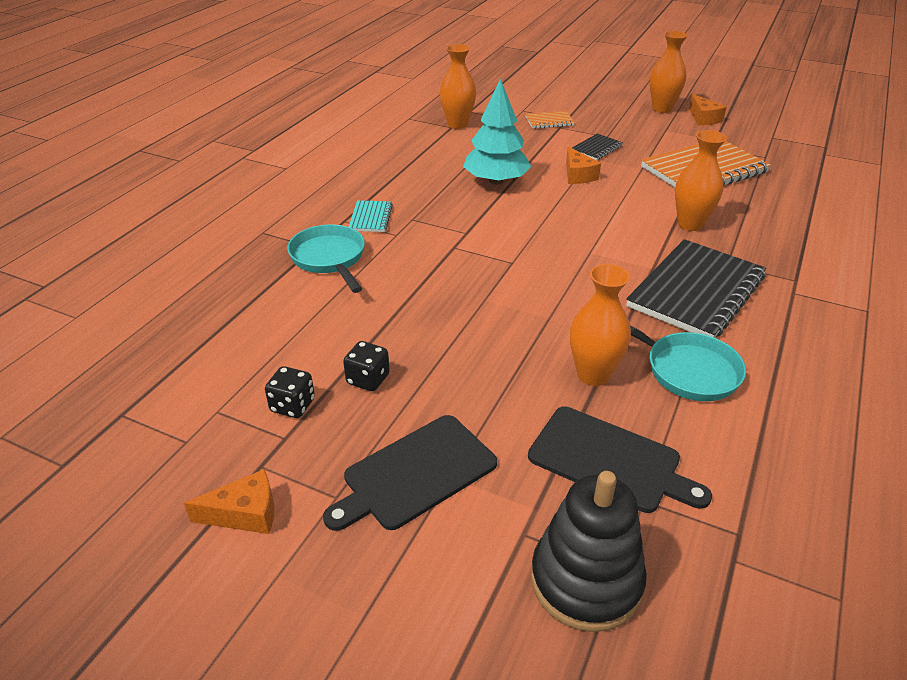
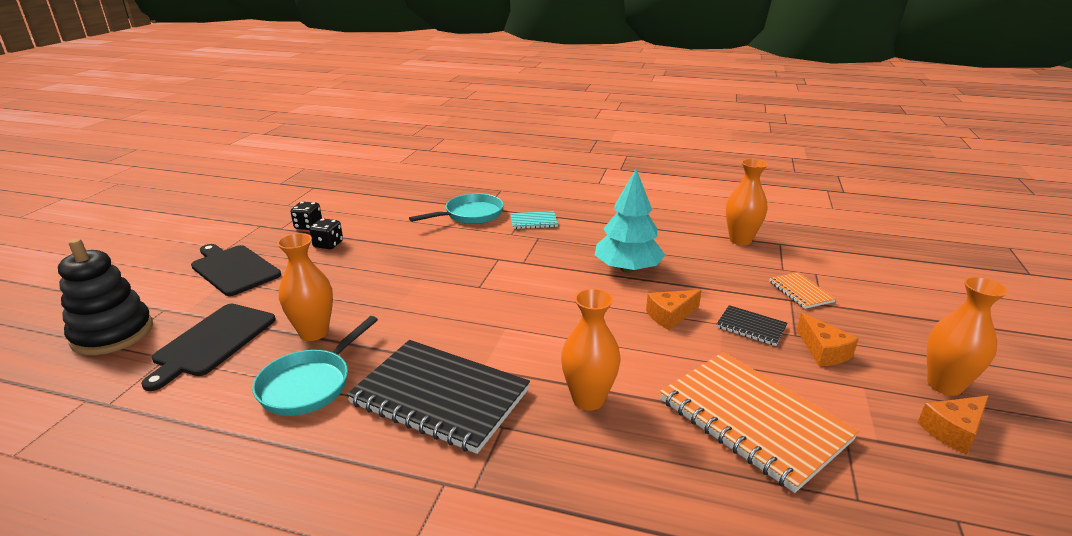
camera: 80 degrees right, 10 degrees down
(245, 514) = (226, 227): orange cheese -> orange cheese (823, 351)

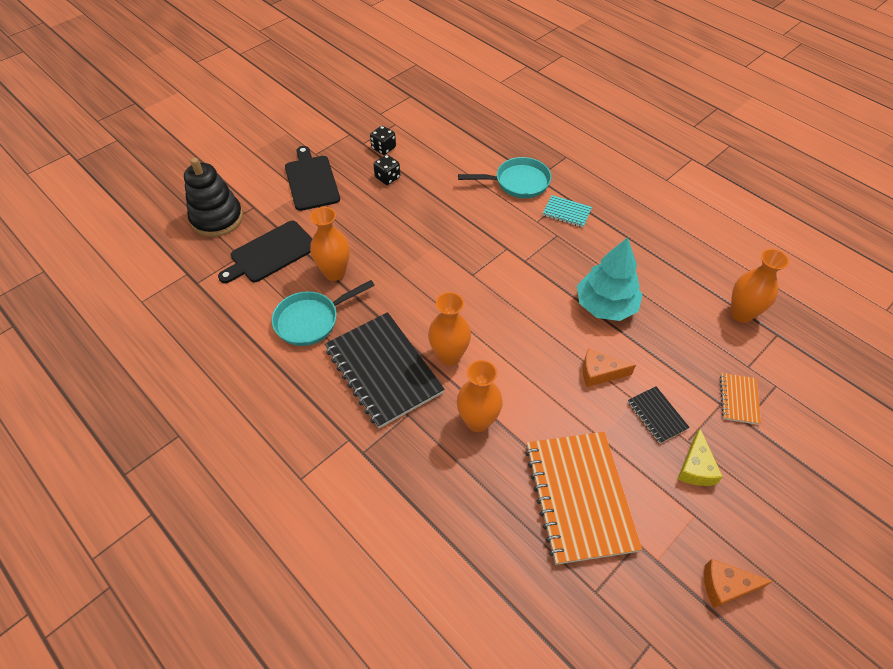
camera: 30 degrees right, 25 degrees up
(823, 351) = (695, 467): orange cheese -> yellow cheese
(944, 385) = (766, 548): orange vase -> orange vase (449, 356)

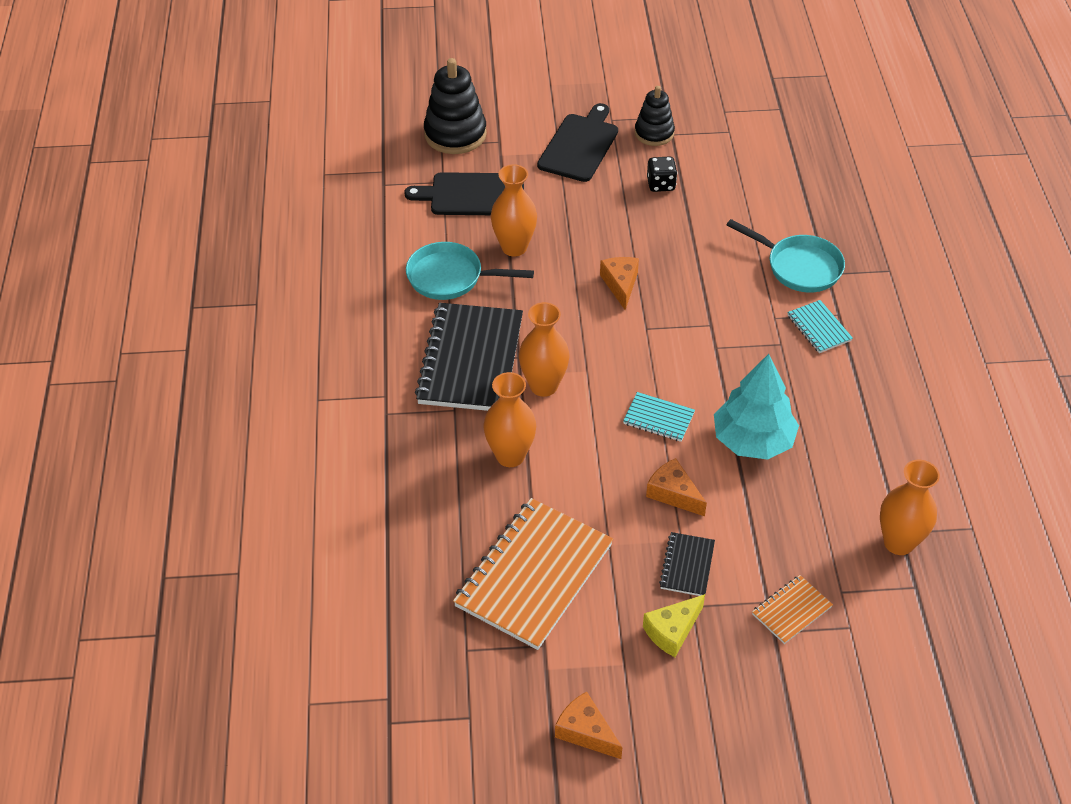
camera: 40 degrees right, 5 degrees down
(351, 148) = (654, 133): none -> black stacking toy
(383, 148) = (688, 151): black dice -> none
(428, 256) = (620, 284): none -> orange cheese
(540, 329) = (658, 418): none -> turquoise notebook

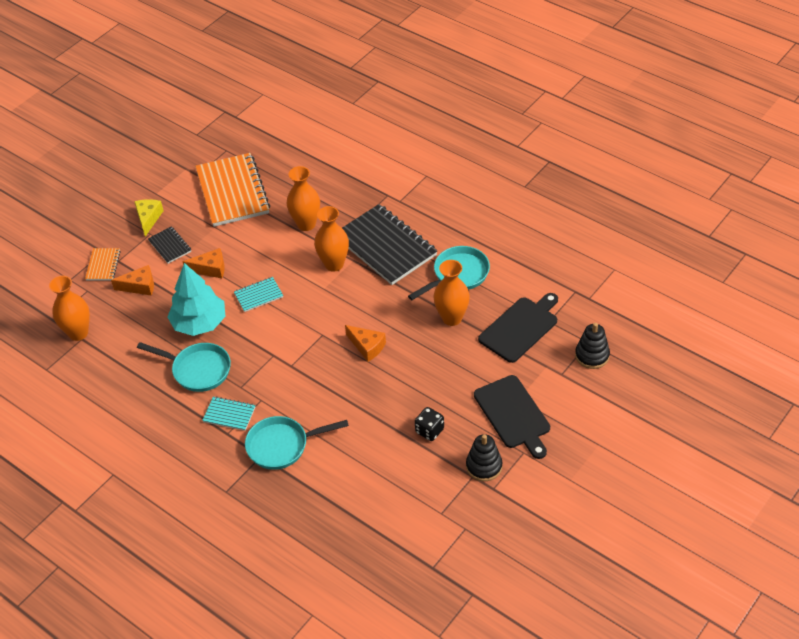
camera: 135 degrees right, 0 degrees up
(455, 134) = (592, 355): black stacking toy -> black stacking toy, size x0.64
(585, 732) = (145, 163): orange cheese -> orange cheese (140, 286)
(805, 393) = (198, 370): none -> turquoise pan

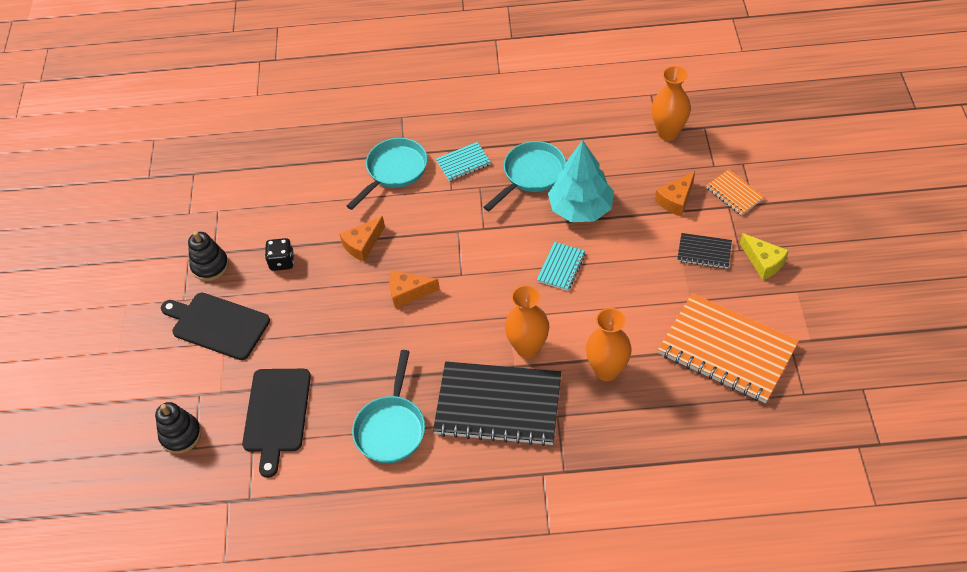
camera: 140 degrees right, 5 degrees up
(198, 370) = (531, 174): turquoise pan -> turquoise pan turned 150 degrees clockwise
(210, 269) = (637, 259): orange cheese -> orange cheese (363, 244)
(452, 318) = (354, 376): orange vase -> none

